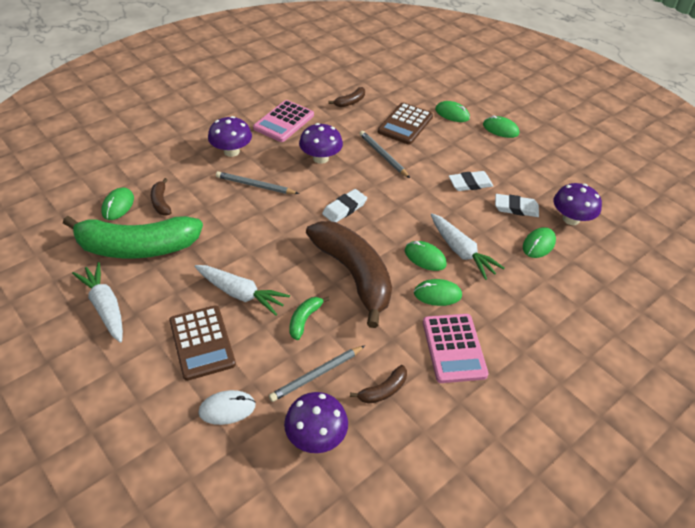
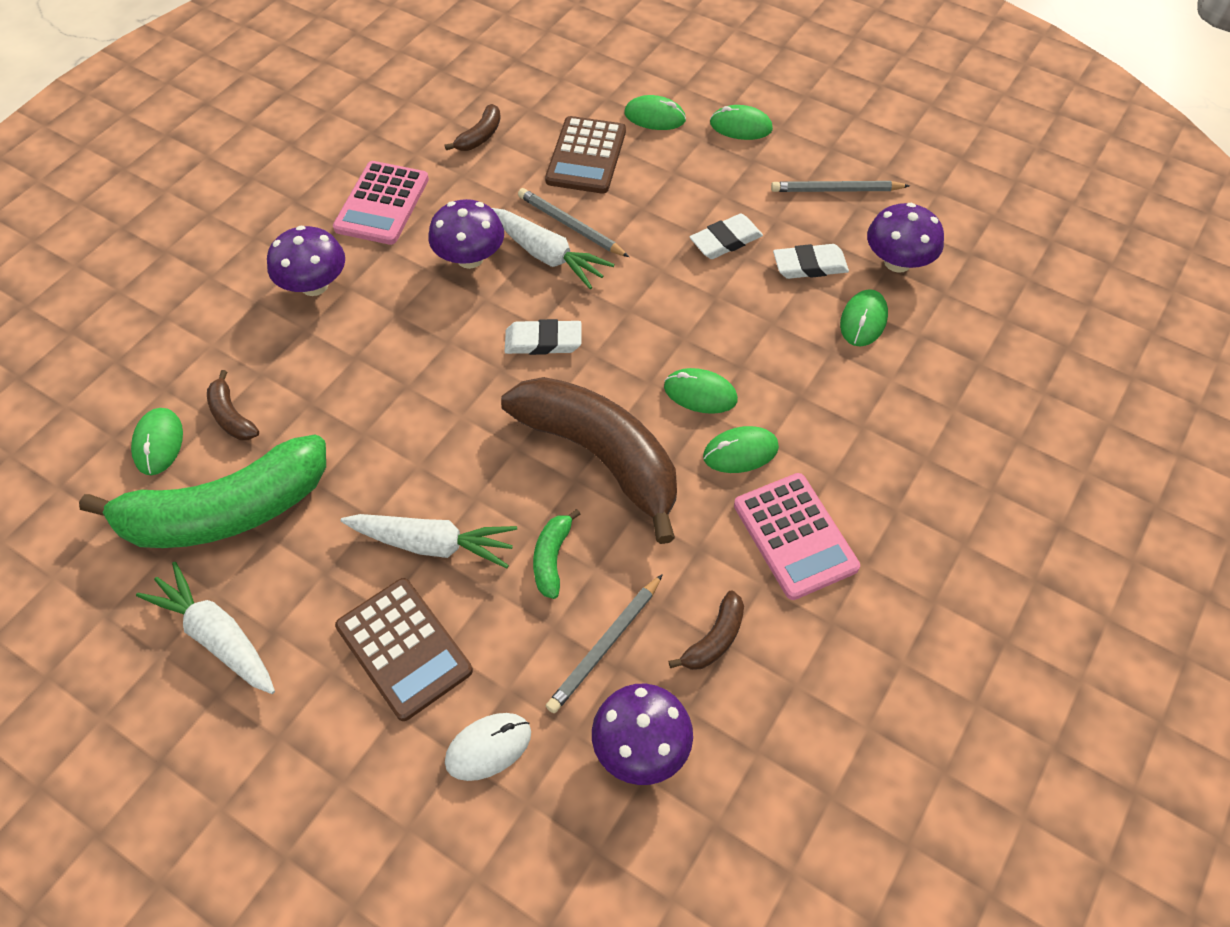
camera: 15 degrees left, 10 degrees up
(255, 185) = (380, 339): grey pencil -> grey pencil (836, 190)
(344, 208) = (543, 341): white eraser -> white eraser turned 60 degrees clockwise
(461, 251) = (751, 367): white carrot -> white carrot (547, 255)

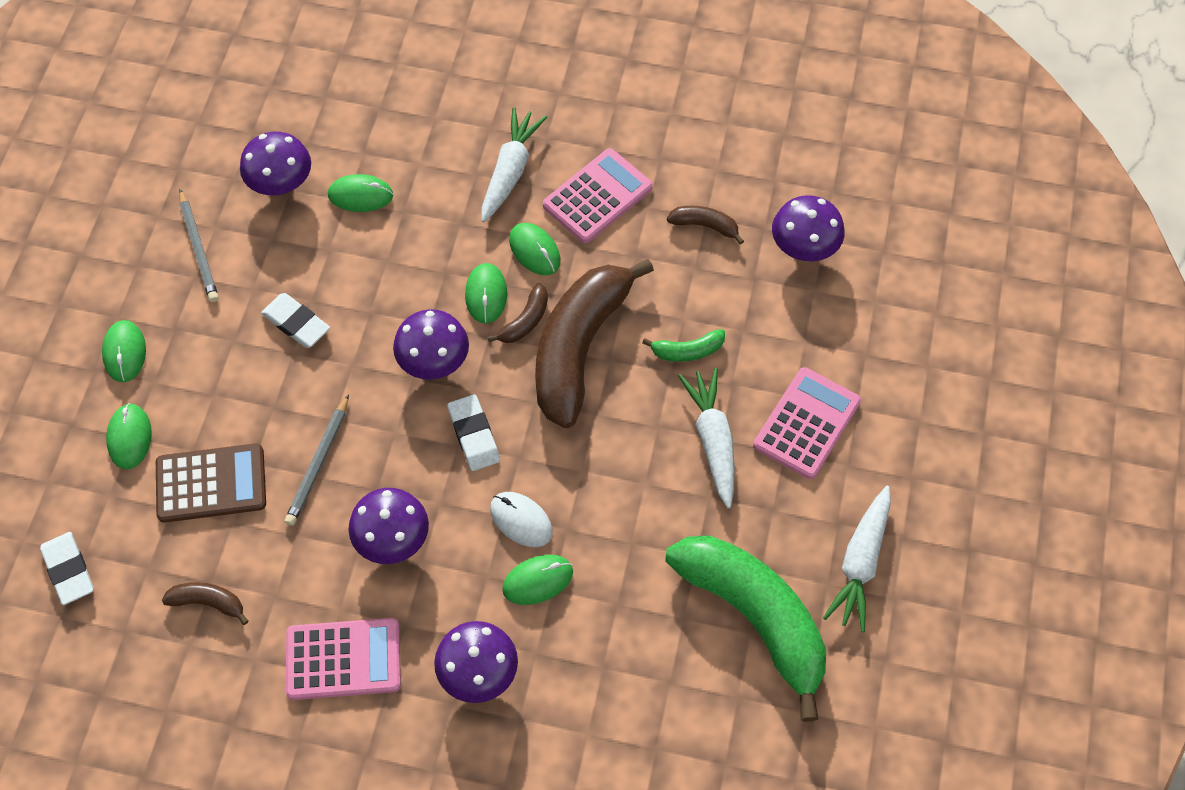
camera: 110 degrees left, 5 degrees up
(158, 443) = (714, 717): green mouse -> green mouse (537, 580)
(231, 416) = (659, 667): brown banana -> brown banana (525, 321)
(404, 648) = (806, 423): brown calculator -> pink calculator
(488, 747) = (850, 339): white mouse -> white mouse (521, 520)
(547, 255) = (366, 470): white carrot -> white carrot (510, 171)
(605, 645) = (741, 292): grey pencil -> none
(639, 331) = (434, 361): none -> purple mushroom
(809, 265) = (307, 248): white eraser -> white eraser (68, 570)

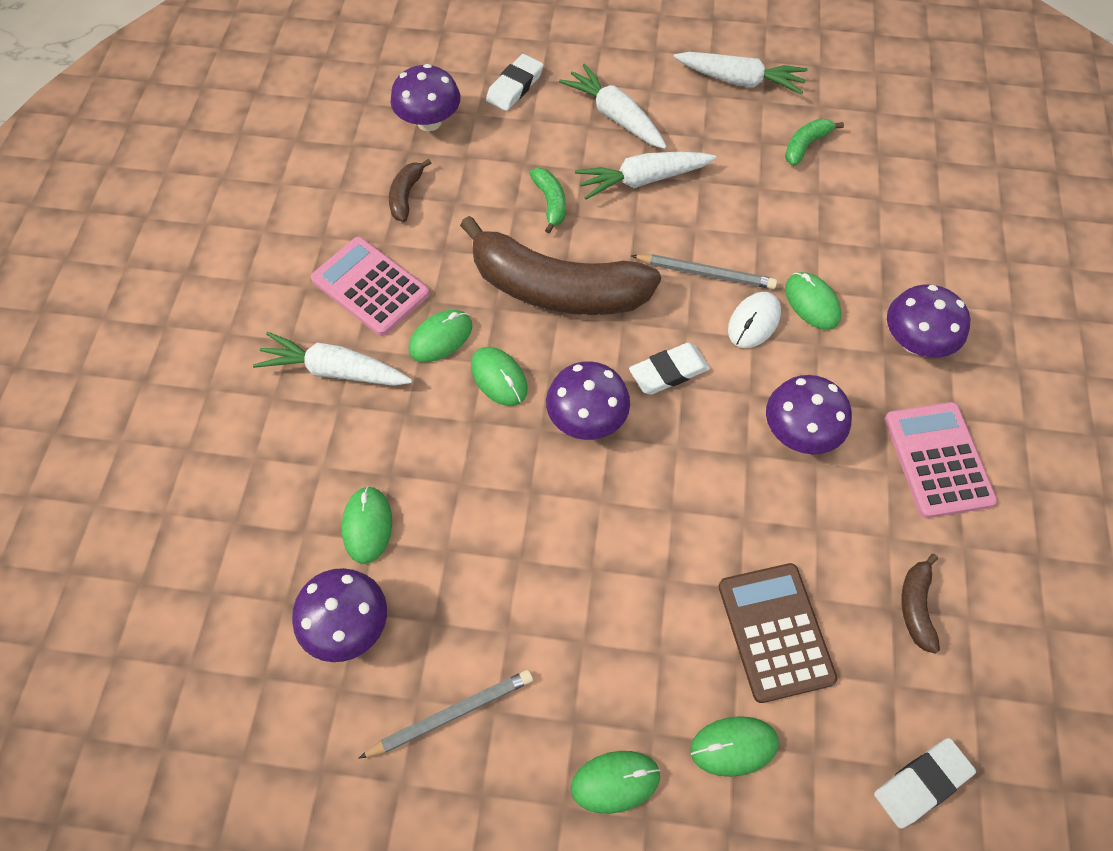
camera: 95 degrees left, 0 degrees up
(296, 323) = (552, 571): white eraser -> white eraser (515, 86)
(318, 463) = (727, 518): grey pencil -> grey pencil (705, 273)
(486, 295) = (499, 378): green mouse -> green mouse turned 60 degrees clockwise
(525, 321) = (529, 339): brown banana -> none
(755, 618) = (806, 145): green banana -> green banana, size x0.41
(806, 423) = (615, 116): pink calculator -> white carrot

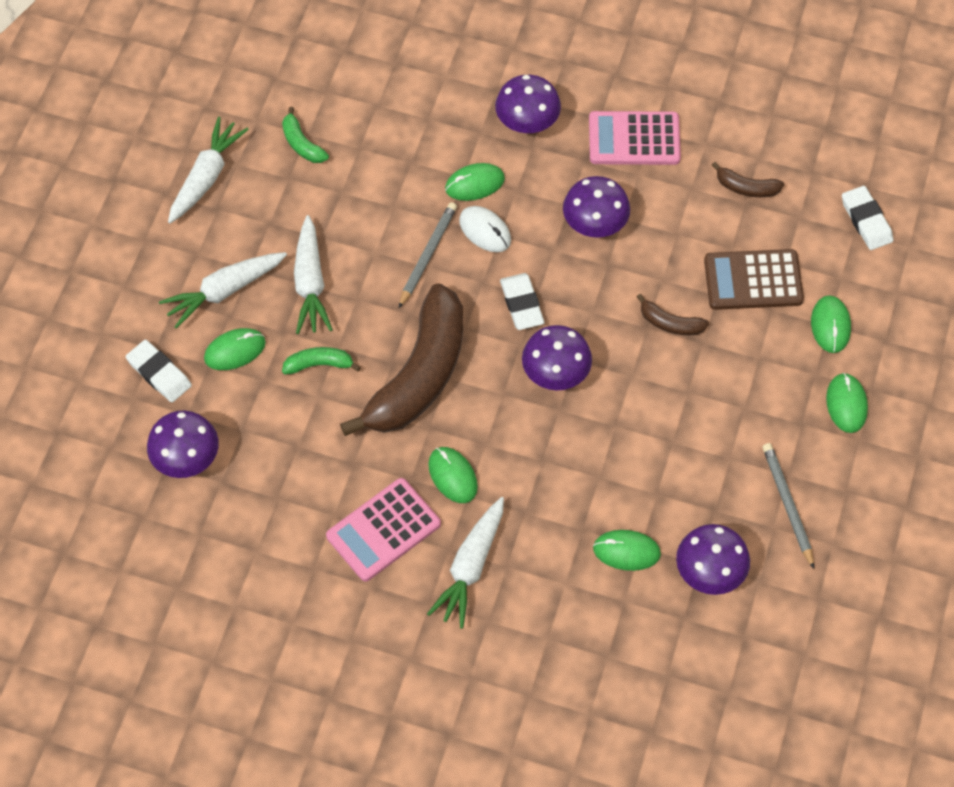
camera: 80 degrees left, 0 degrees up
(406, 195) = (280, 489): brown banana -> brown banana (670, 323)
(499, 378) = (503, 434): green mouse -> green mouse (235, 350)

